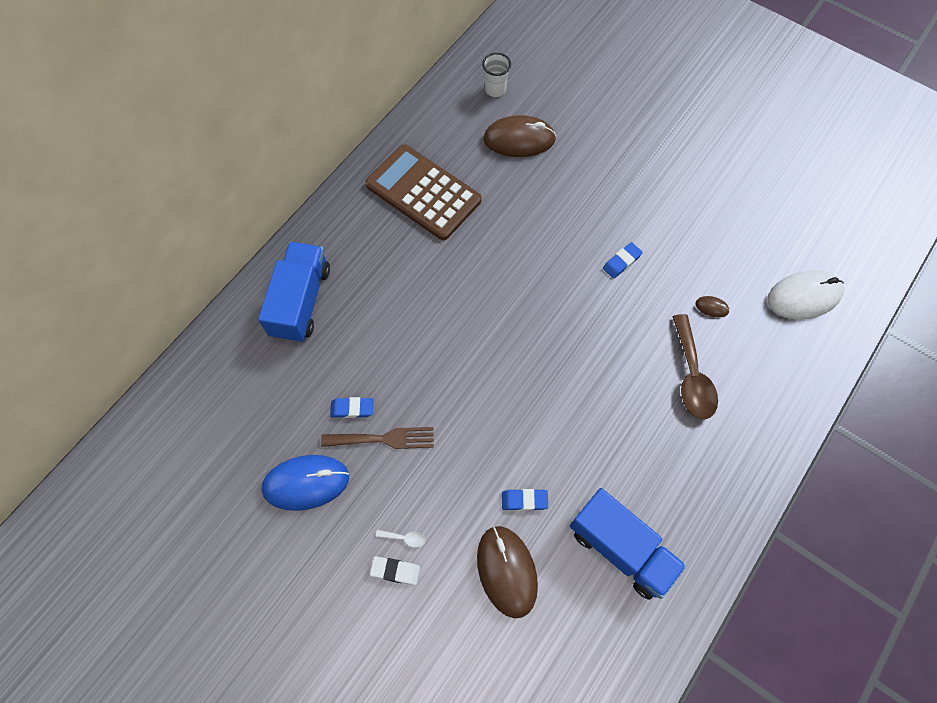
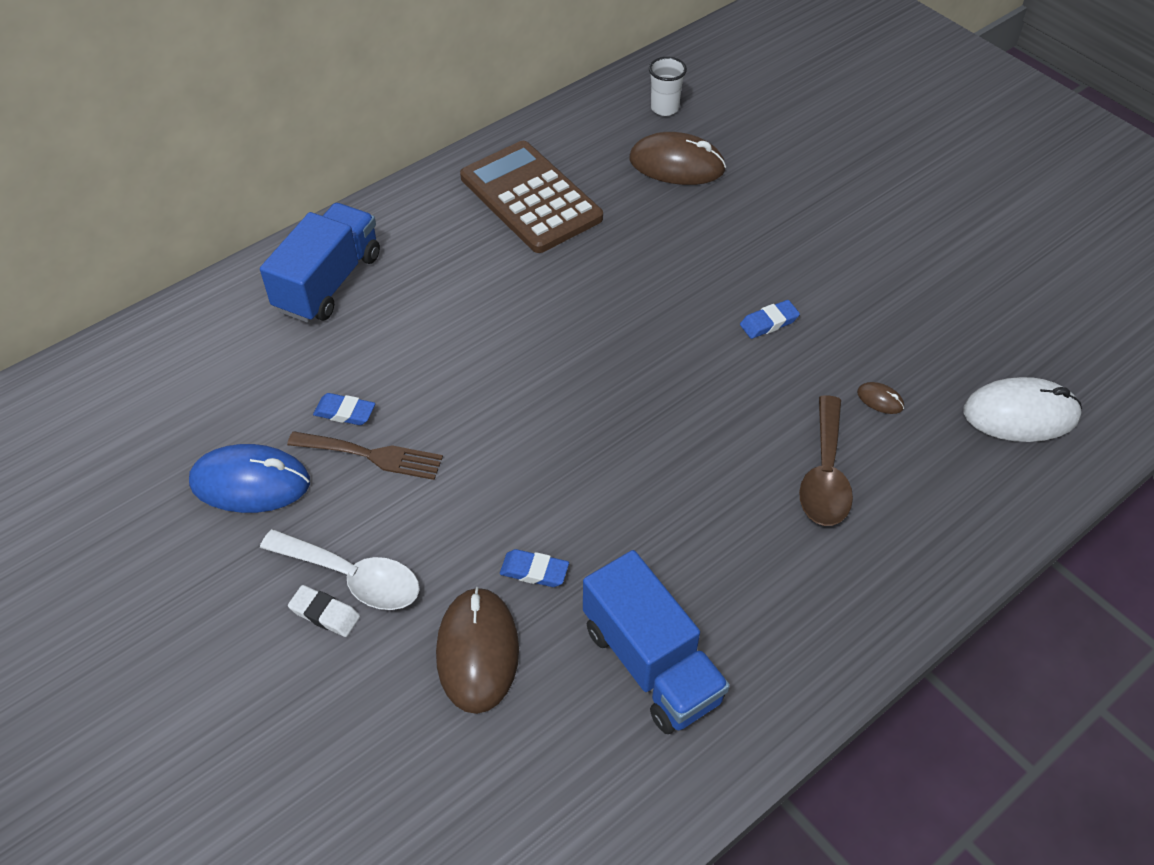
camera: 15 degrees right, 15 degrees down
(404, 538) = (353, 577): white spoon -> white spoon, size x2.46

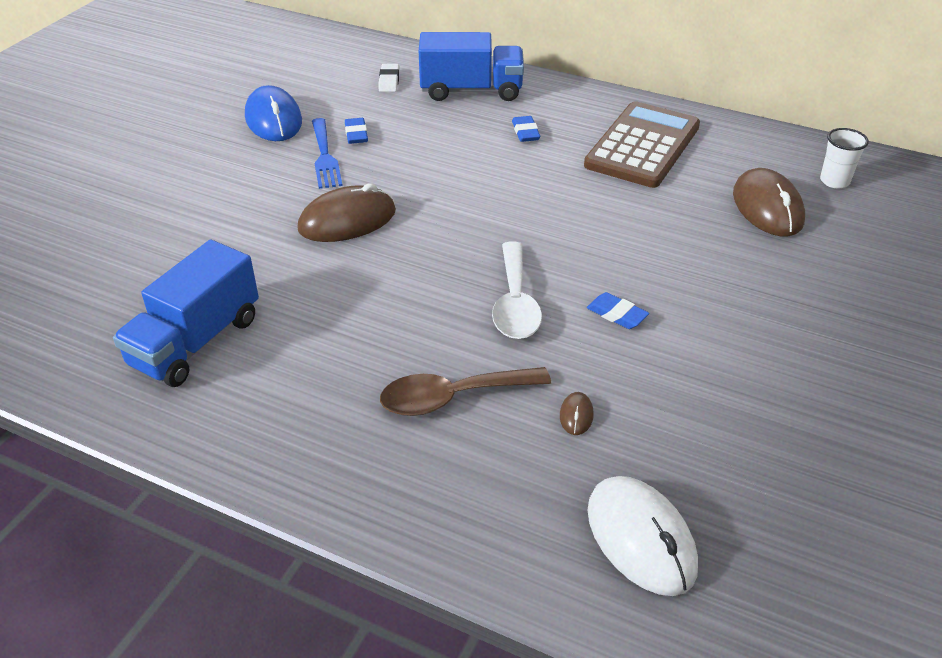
camera: 65 degrees right, 10 degrees down
(325, 613) = (181, 180): white eraser -> white eraser (389, 81)
(353, 577) = (215, 182): white spoon -> white spoon (515, 303)
(372, 455) = (325, 157): brown fork -> blue fork
(477, 652) = (174, 253): brown mouse -> brown mouse (347, 220)
(534, 571) = (258, 258): blue eraser -> blue eraser (525, 132)

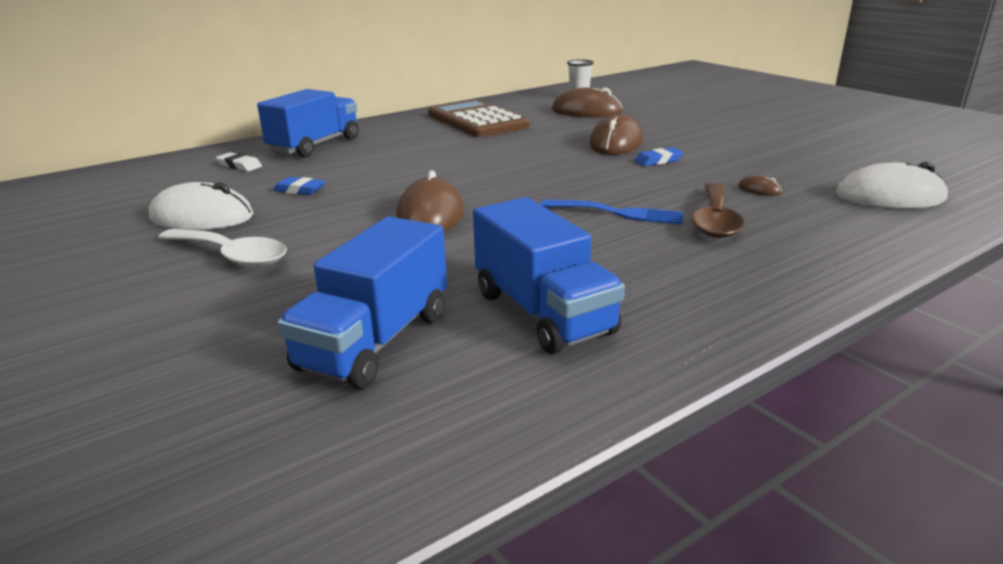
camera: 60 degrees left, 15 degrees down
(123, 280) = (375, 341): none -> blue truck
(273, 119) = (202, 217): blue mouse -> white mouse
(325, 157) = (312, 207): blue fork -> blue fork (618, 213)
(515, 303) = (617, 183): white spoon -> white spoon (231, 256)
(525, 132) = (405, 142): blue eraser -> none
(656, 266) = (616, 143): none -> brown mouse

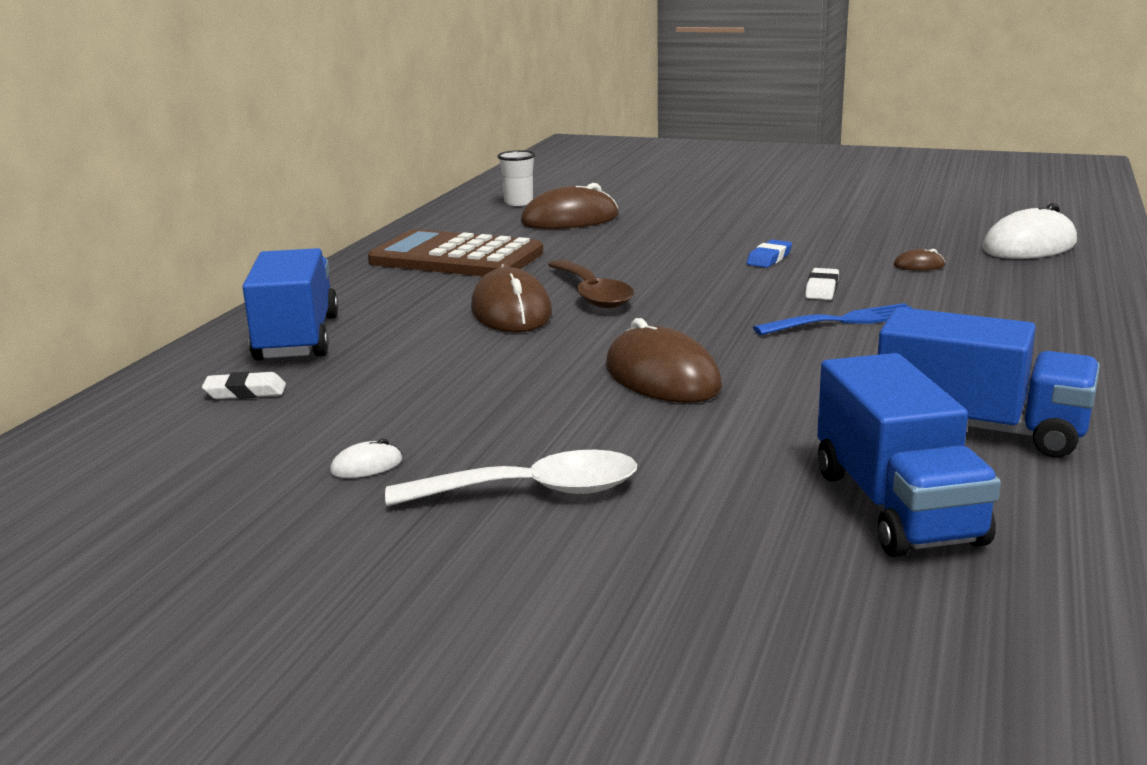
camera: 35 degrees left, 5 degrees down
(202, 217) = (366, 466): white mouse -> white mouse, size x0.43
(299, 190) = (424, 396): blue eraser -> none
(616, 143) = (684, 249): brown mouse -> brown mouse (511, 311)
(649, 188) = (822, 289): none -> white eraser
(715, 220) = (941, 304): brown spoon -> brown spoon (592, 294)

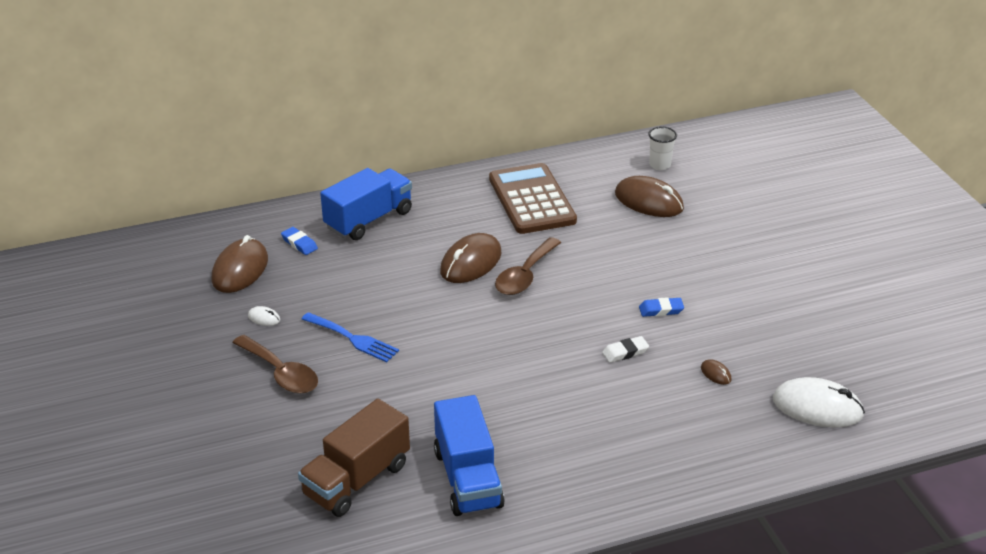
camera: 50 degrees right, 15 degrees up
(245, 392) = (299, 243): white eraser -> blue eraser
(532, 492) = (281, 373): white spoon -> brown spoon
(662, 377) = (433, 352): brown mouse -> brown mouse (240, 269)
(845, 321) = (579, 381): blue fork -> blue fork (353, 339)
(896, 507) = (357, 480): blue truck -> brown truck

